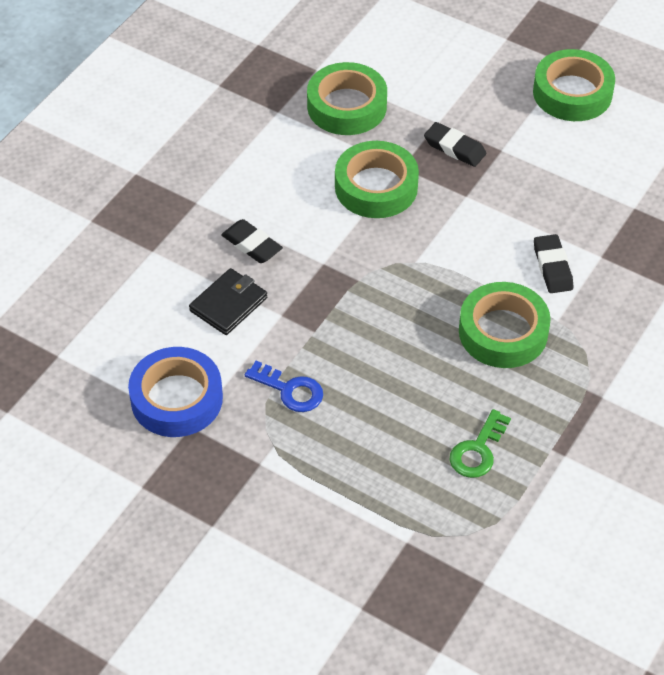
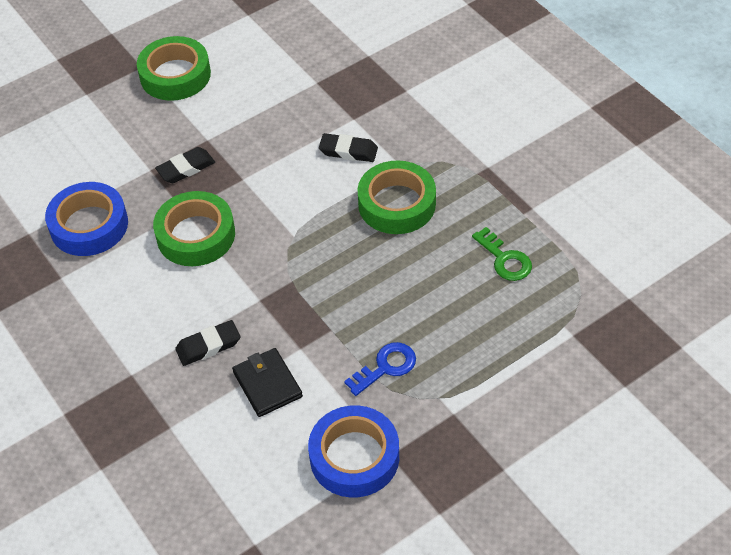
camera: 65 degrees left, 0 degrees up
(347, 106) = (89, 225): green tape -> blue tape

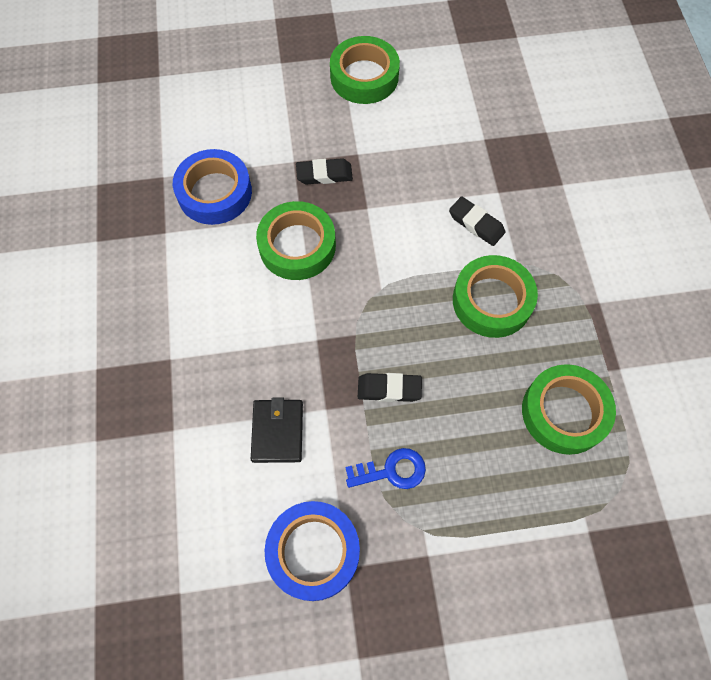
camera: 25 degrees right, 15 degrees up
(208, 346) = (248, 364): black eraser -> black eraser (389, 389)
(505, 259) = (564, 412): green key -> green tape

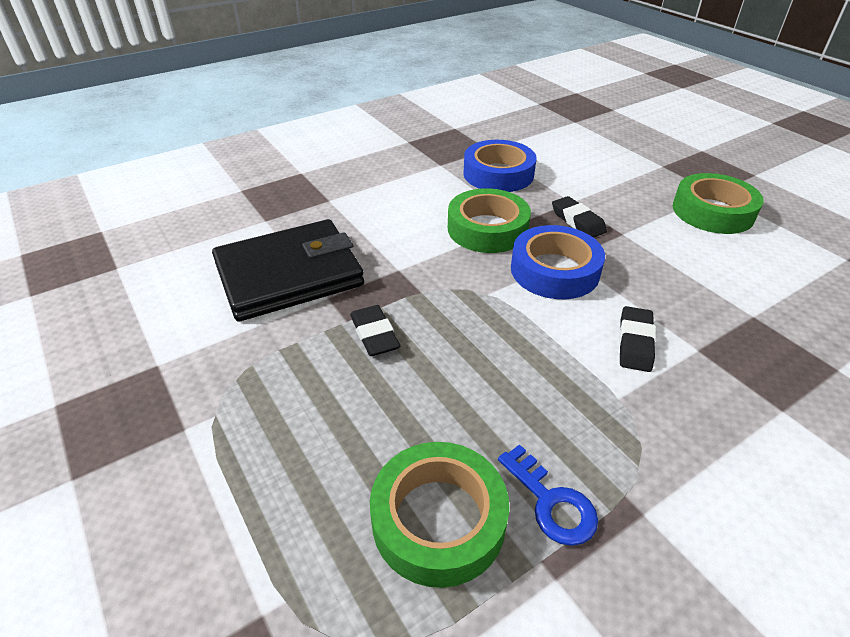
camera: 65 degrees right, 25 degrees down
(277, 432) = (289, 274): black wallet -> black wallet, size x1.97
(313, 551) = (171, 335): blue tape -> blue tape (554, 270)
(392, 471) = (279, 366): blue key -> blue key (551, 502)
(492, 301) = (546, 388): green tape -> none

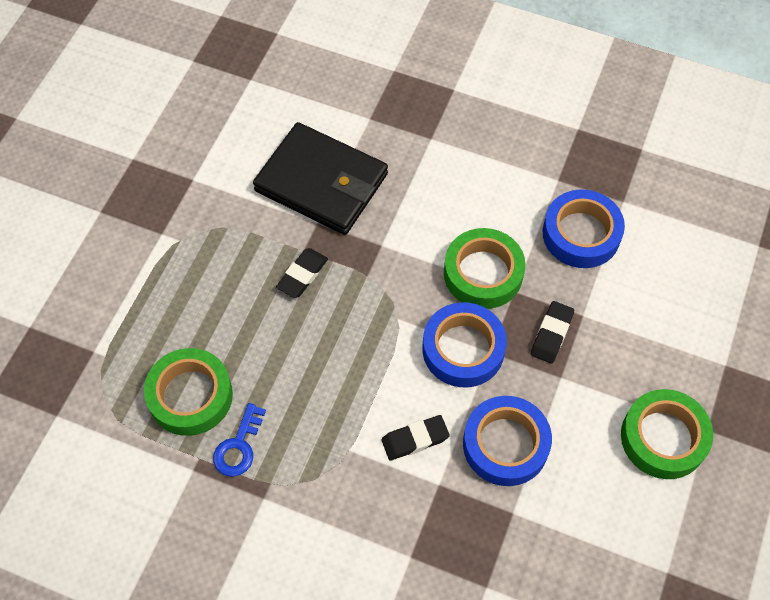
camera: 55 degrees right, 20 degrees up
(674, 289) = (505, 444): none -> blue tape

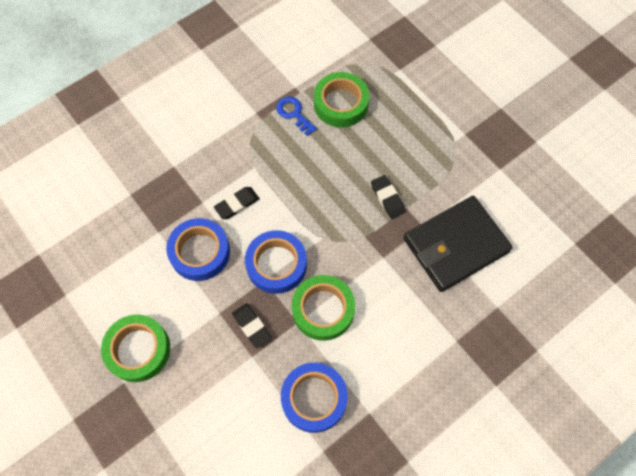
camera: 120 degrees right, 5 degrees up
(415, 439) = (237, 204): black eraser -> black eraser turned 45 degrees clockwise

